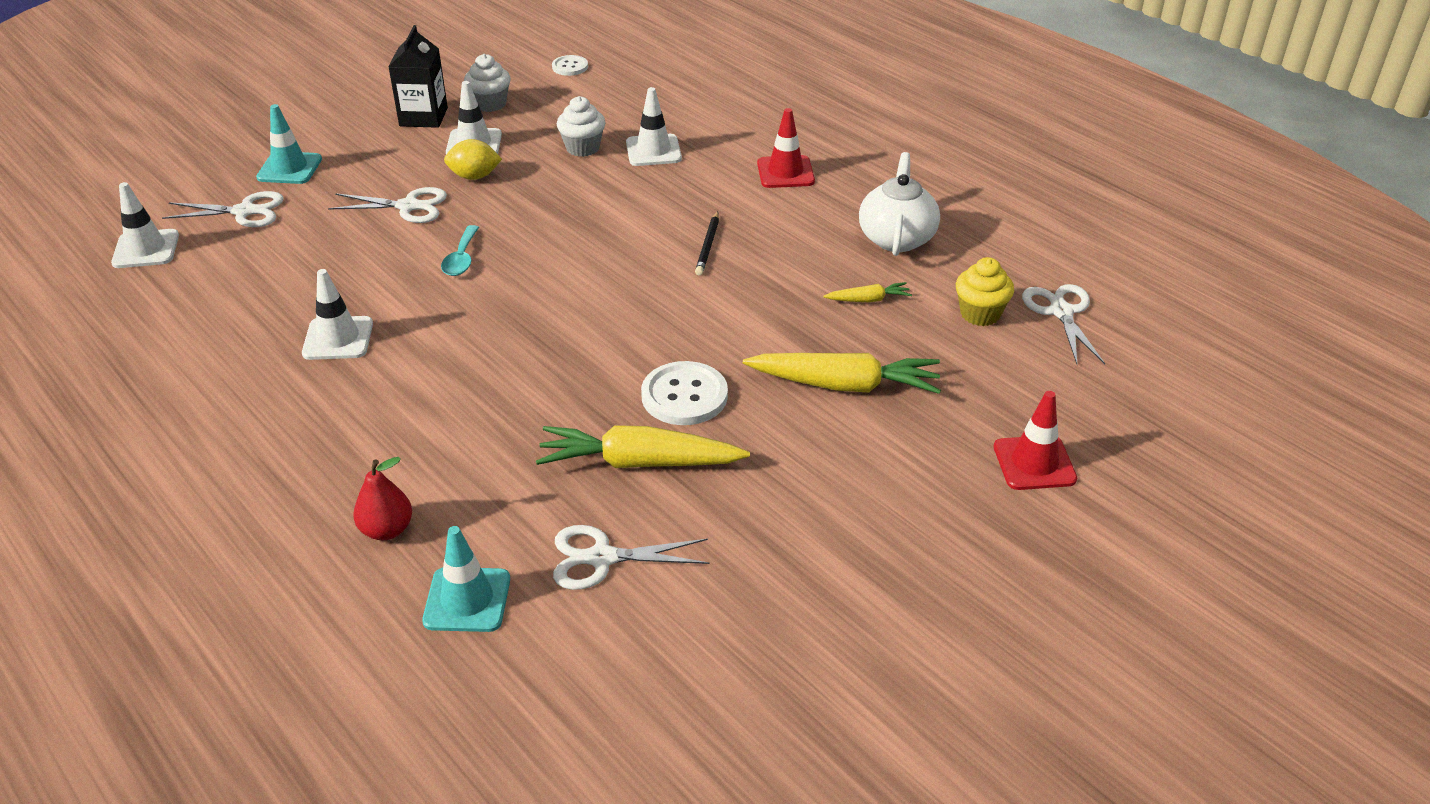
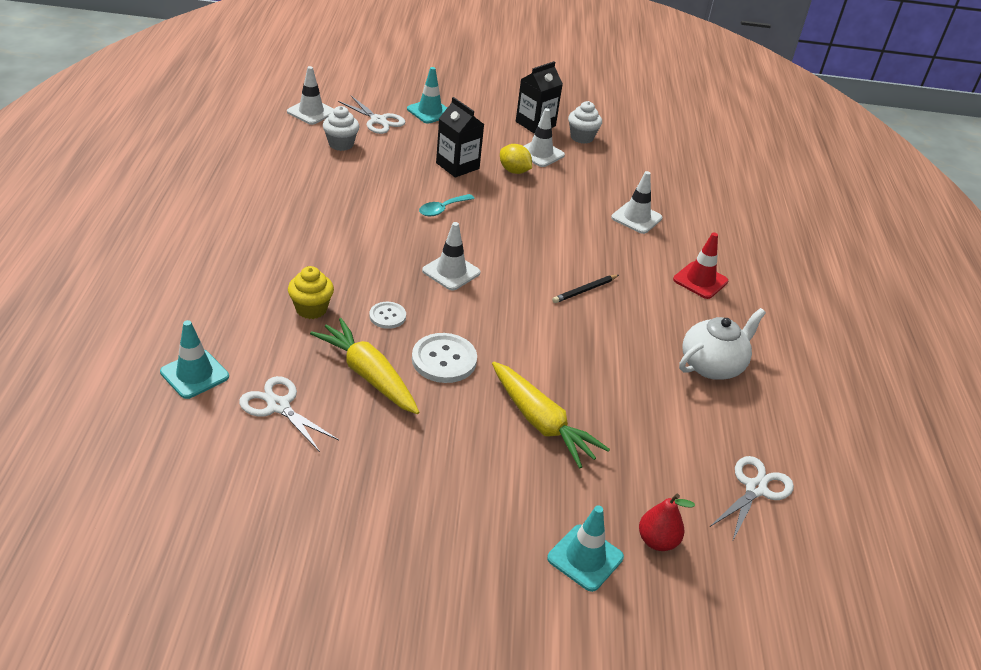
camera: 40 degrees right, 0 degrees up
(338, 338) = (327, 209): white traffic cone -> white traffic cone (451, 272)
(387, 530) = (212, 314): red pear -> red pear (657, 541)
(409, 206) = (457, 166): white scissors -> black carton
(570, 67) = (660, 142): white button -> white button (387, 316)
(583, 148) = (597, 191): white cupcake -> white cupcake (341, 144)
(868, 300) = (634, 387): yellow carrot -> none
(980, 314) = (695, 448): yellow cupcake -> yellow cupcake (311, 309)
(1034, 463) = (585, 558): red traffic cone -> turquoise traffic cone

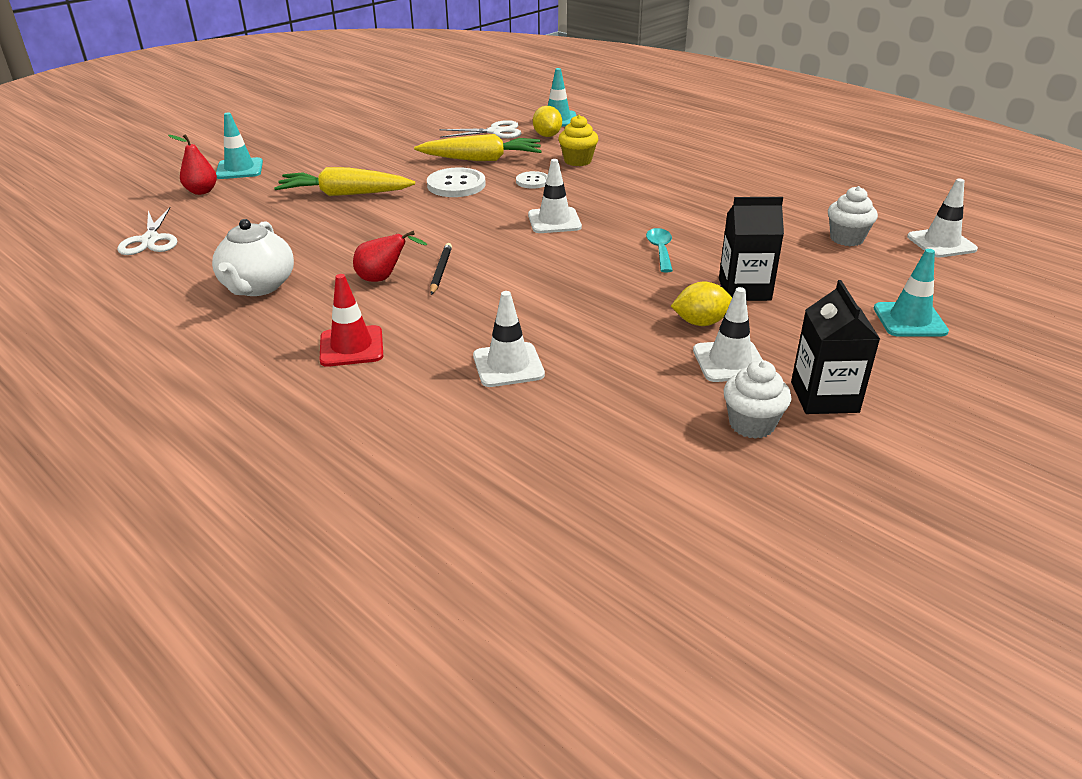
camera: 135 degrees right, 5 degrees down
(256, 359) = (547, 135): none -> yellow lemon
(378, 120) = (898, 276): white scissors -> none
(626, 311) = (383, 278): none -> red pear

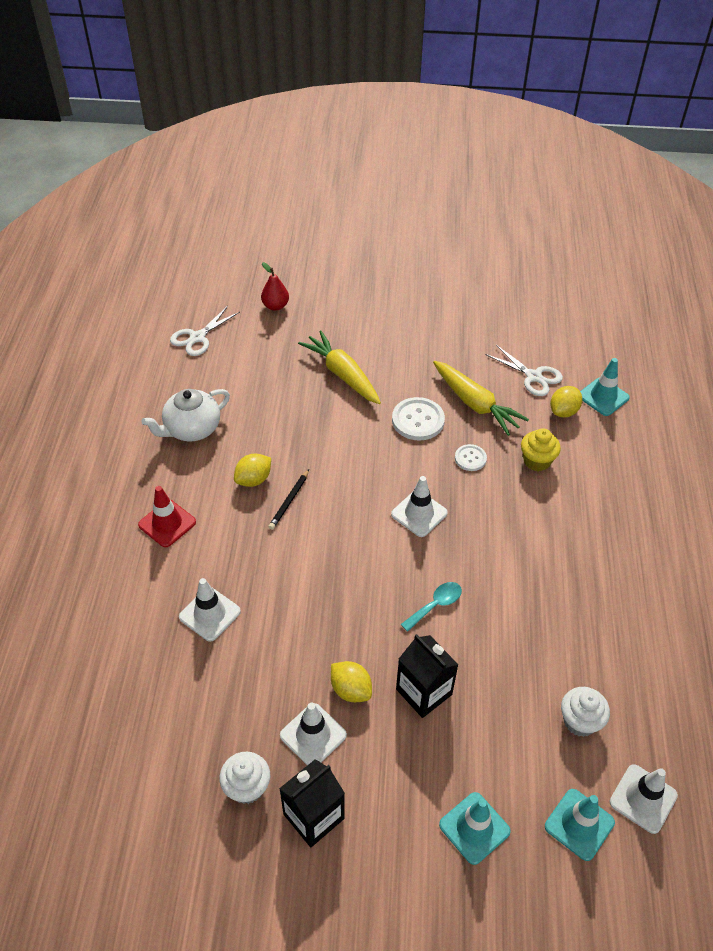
camera: 50 degrees right, 15 degrees up
(239, 169) = (322, 296): turquoise traffic cone -> turquoise traffic cone (579, 824)
(383, 278) = (253, 480): red pear -> yellow lemon
(440, 271) = (289, 501): black pencil -> black pencil turned 150 degrees clockwise

